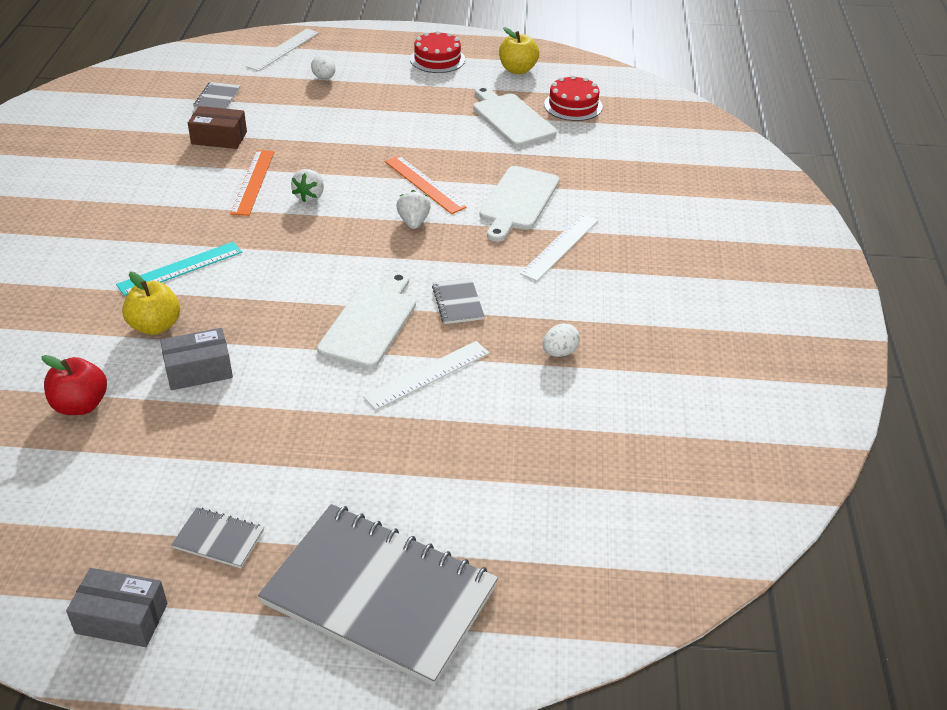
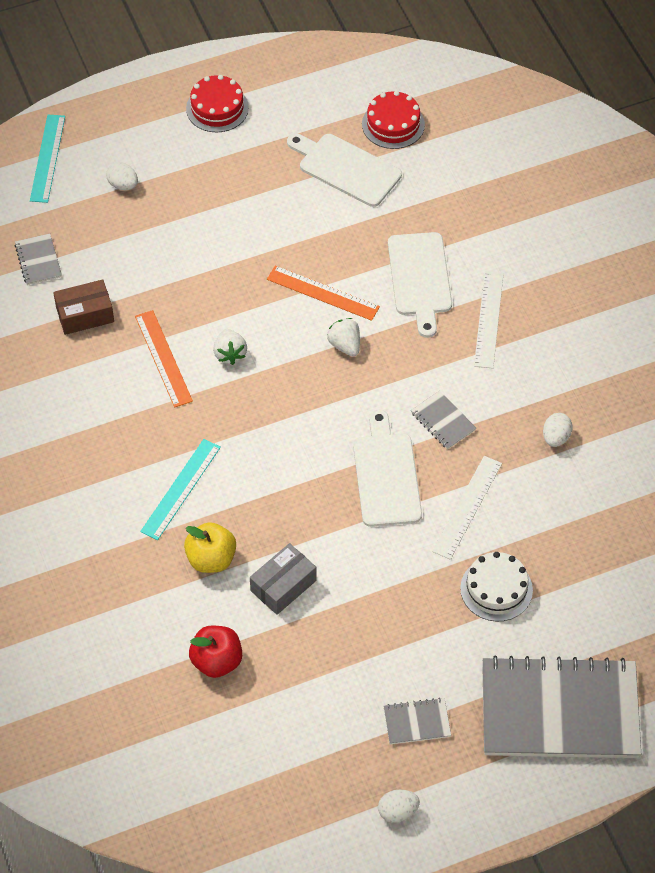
camera: 25 degrees left, 15 degrees up
(121, 618) = (398, 811): grey box -> white egg
(283, 50) = (48, 158): white ruler -> turquoise ruler
(401, 453) = (496, 589): none -> white cake
(517, 70) = (308, 92): yellow apple -> none

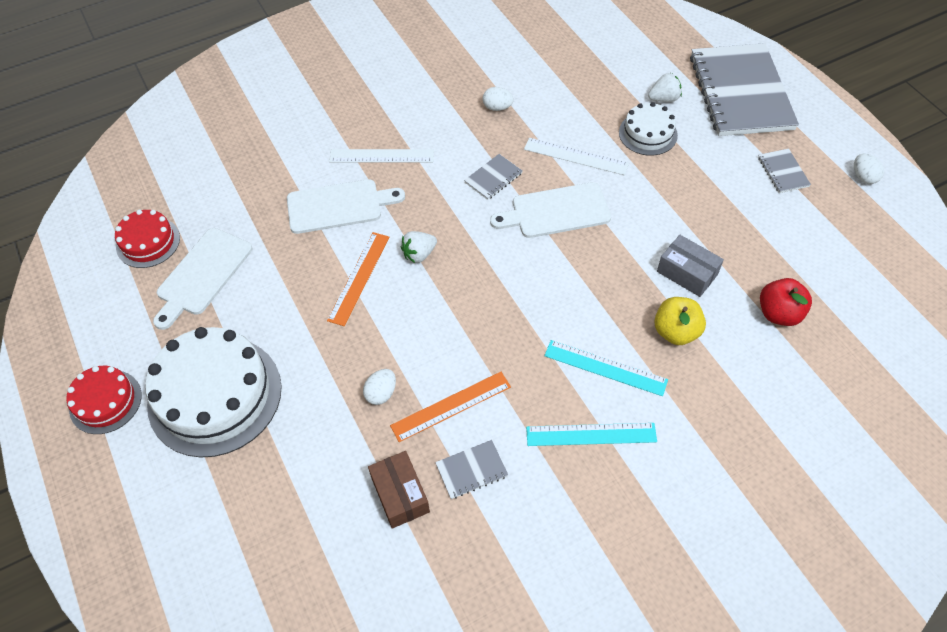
camera: 95 degrees left, 0 degrees up
(38, 260) = (324, 561): grey notebook -> grey notebook (471, 470)
(48, 158) = (163, 580): turquoise ruler -> turquoise ruler (591, 434)
(123, 185) = (212, 484): white egg -> white egg (381, 393)
(209, 183) = (215, 395): none -> white cake
(230, 354) = (439, 346): white strawberry -> white strawberry (664, 98)

